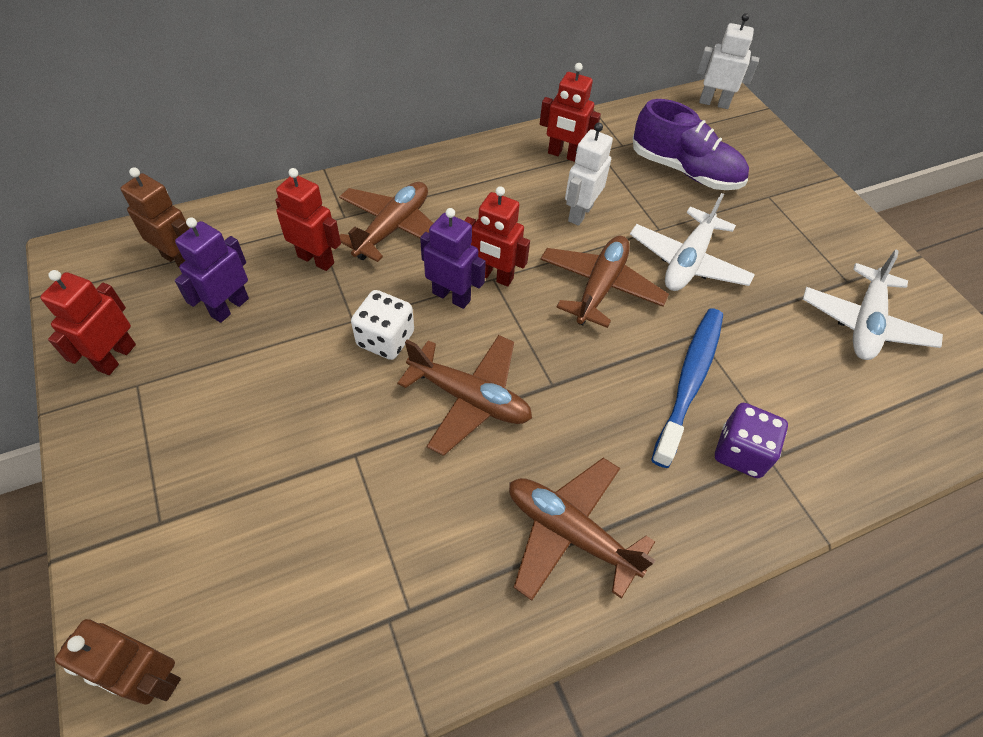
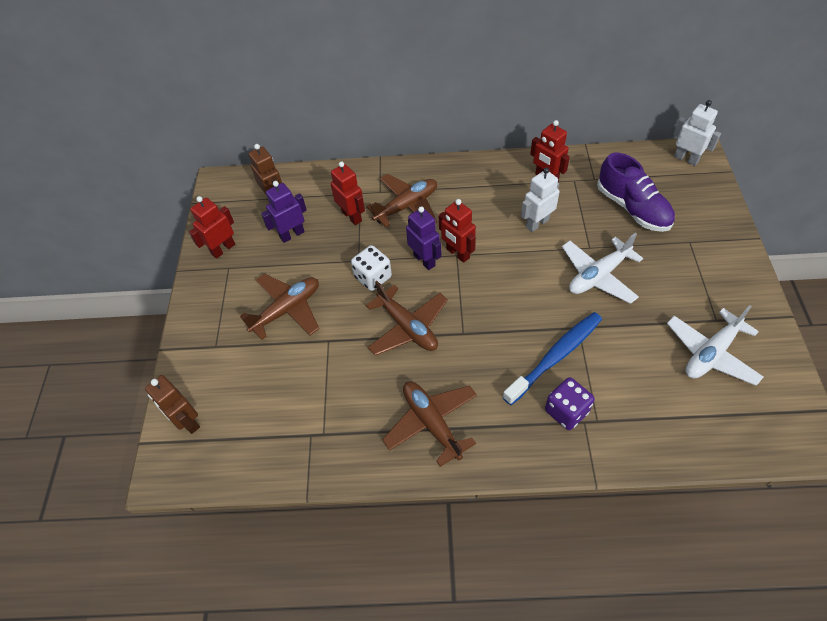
camera: 30 degrees right, 0 degrees up
(600, 287) = (526, 278): brown plane -> brown plane (287, 310)

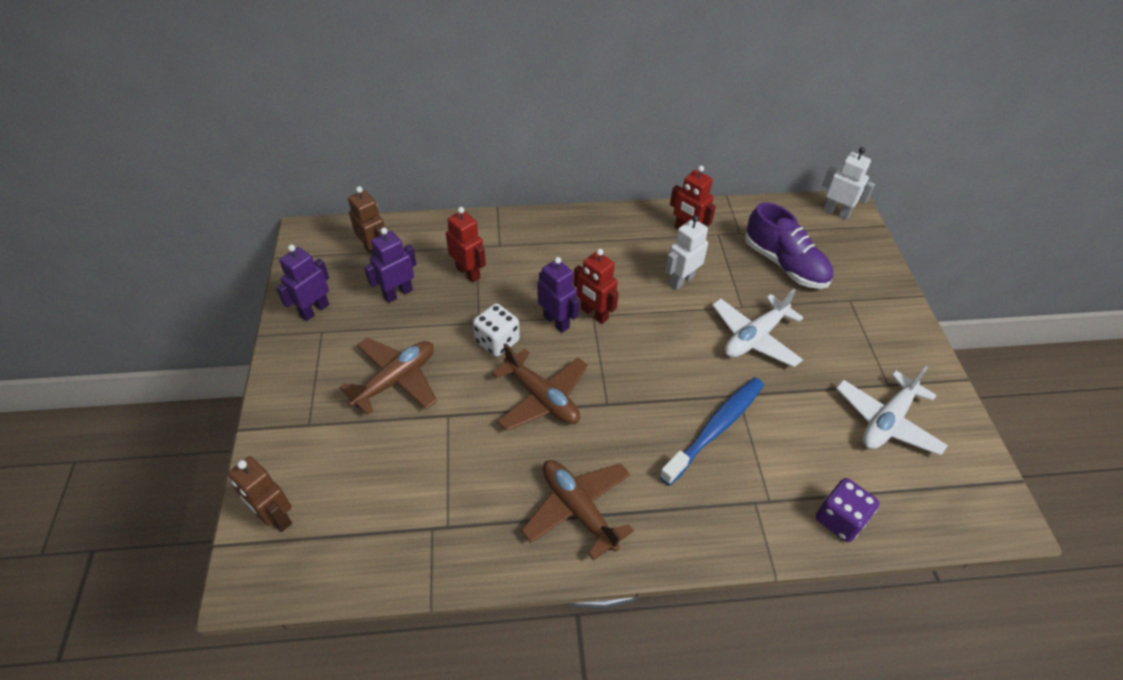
camera: 10 degrees left, 5 degrees down
(223, 249) = (314, 310): red robot -> purple robot
(407, 206) = (532, 261): brown plane -> none
(566, 411) = (733, 490): purple dice -> purple dice (839, 519)

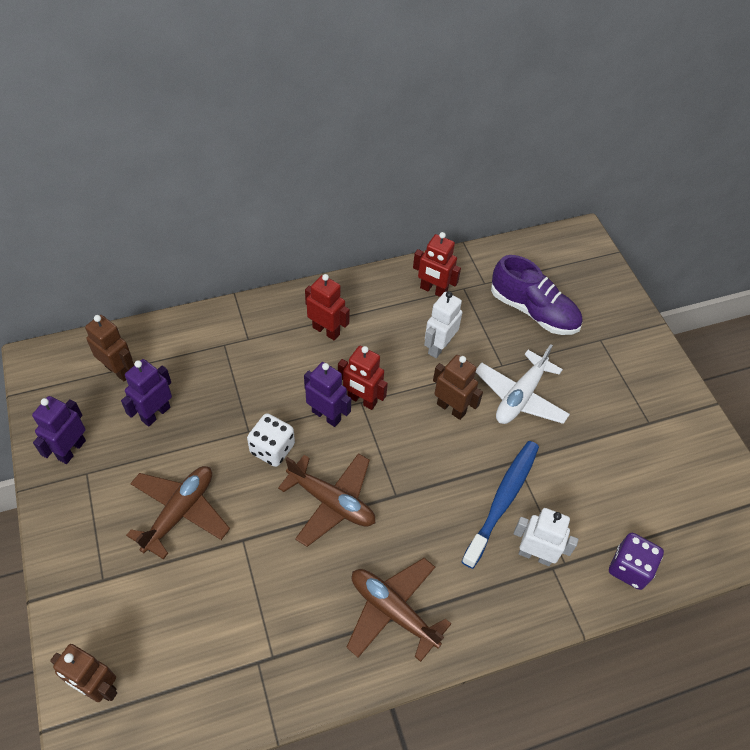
camera: 15 degrees left, 5 degrees up
(468, 272) = (223, 376): red robot -> red robot (326, 330)
(681, 336) = (451, 408): none -> brown robot
(836, 212) = (571, 244): white robot -> white robot (535, 555)
(886, 421) = (654, 461): white plane -> none

